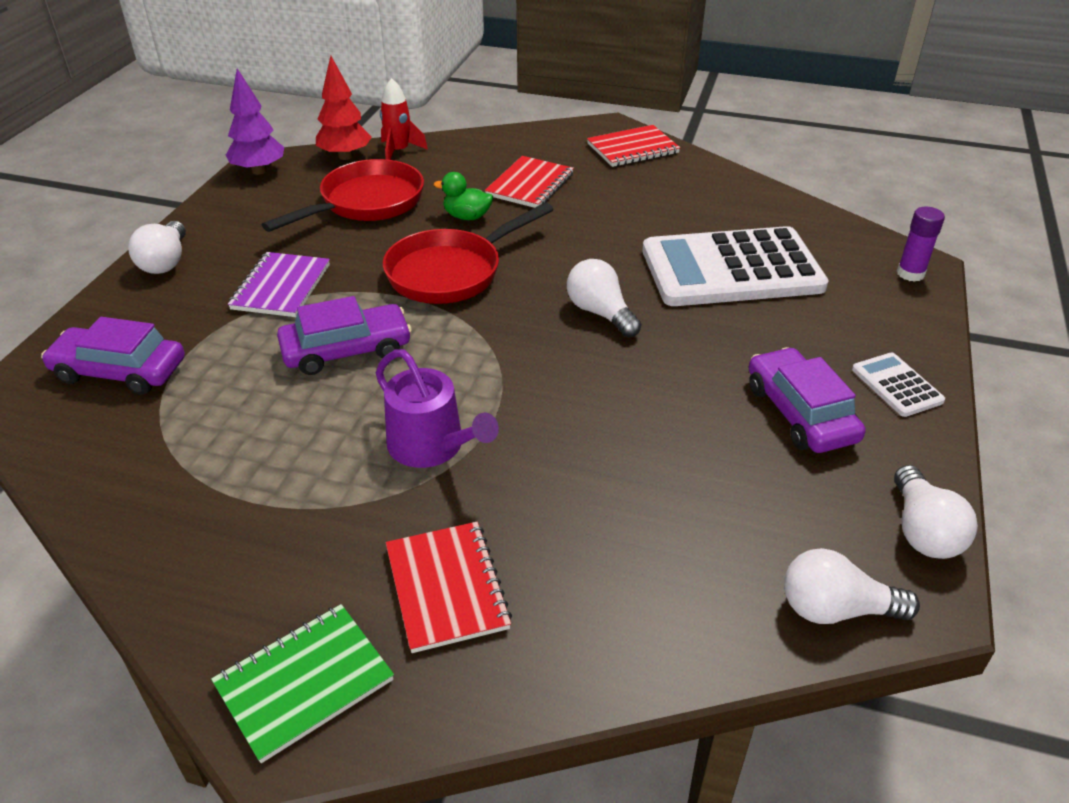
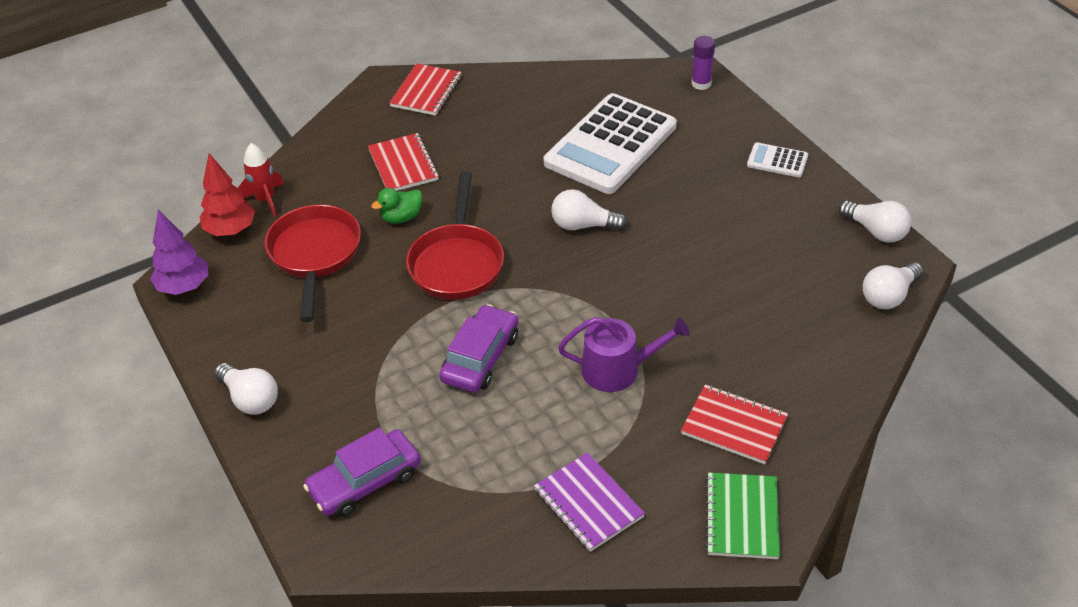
camera: 45 degrees left, 5 degrees up
(281, 287) = (366, 353): purple notebook -> purple notebook (588, 503)
(800, 413) = (757, 210): purple car -> none

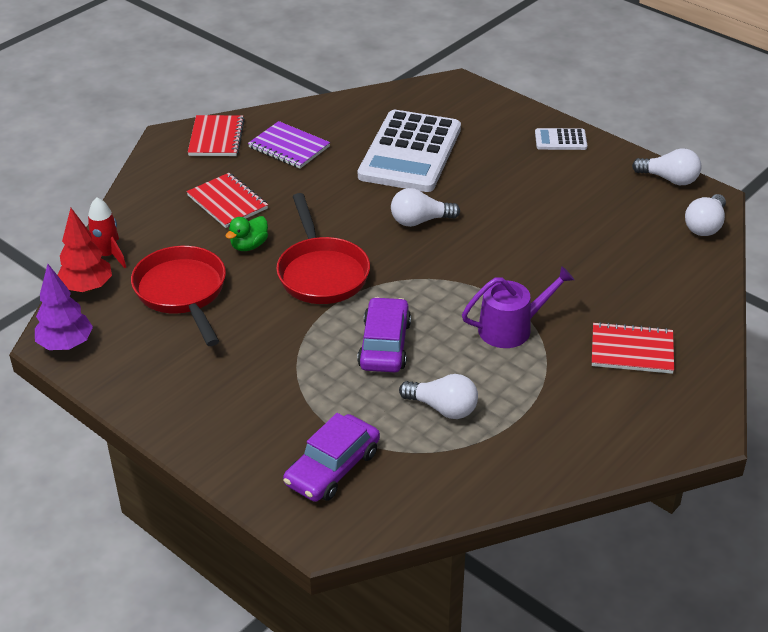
camera: 20 degrees left, 5 degrees down
(250, 399) = (185, 425): white light bulb -> white light bulb (443, 408)
(588, 503) = (541, 438): purple notebook -> purple notebook (289, 147)
(701, 84) = (464, 91): purple glue stick -> none
(741, 517) = (674, 418): green notebook -> none

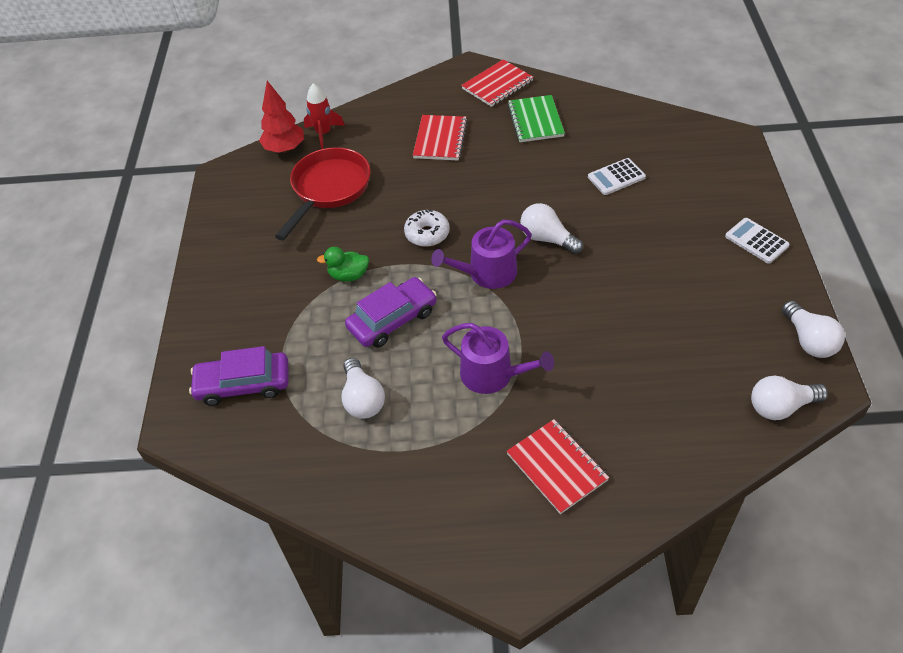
camera: 50 degrees right, 10 degrees up
(66, 345) = (226, 181): purple tree -> none
(249, 246) = (410, 181): green duck -> green duck (348, 275)
(289, 147) = (535, 120): purple notebook -> green notebook
(321, 273) = (427, 234): red pan -> white donut
(409, 270) = (487, 273): none -> purple watering can
(410, 152) = (616, 177): white calculator -> white calculator, size x0.43

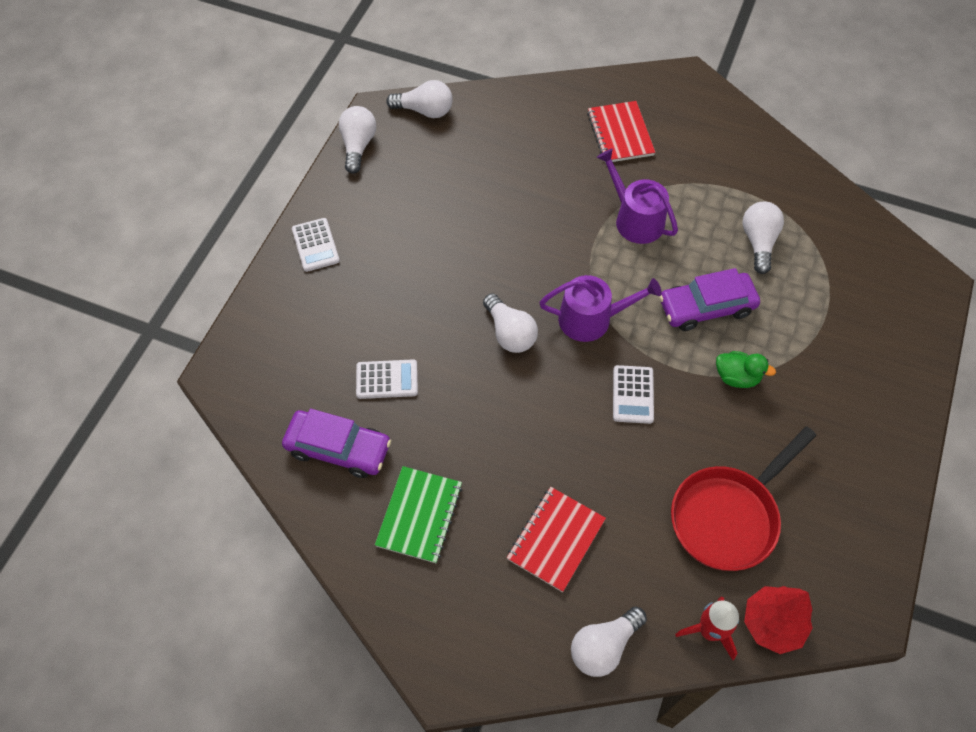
camera: 160 degrees left, 10 degrees up
(243, 384) = (868, 298): purple car -> purple car (338, 448)
(386, 107) = (603, 646): none -> white light bulb
(427, 234) = (633, 394): white donut -> white calculator
(497, 85) = (428, 614): red notebook -> none

